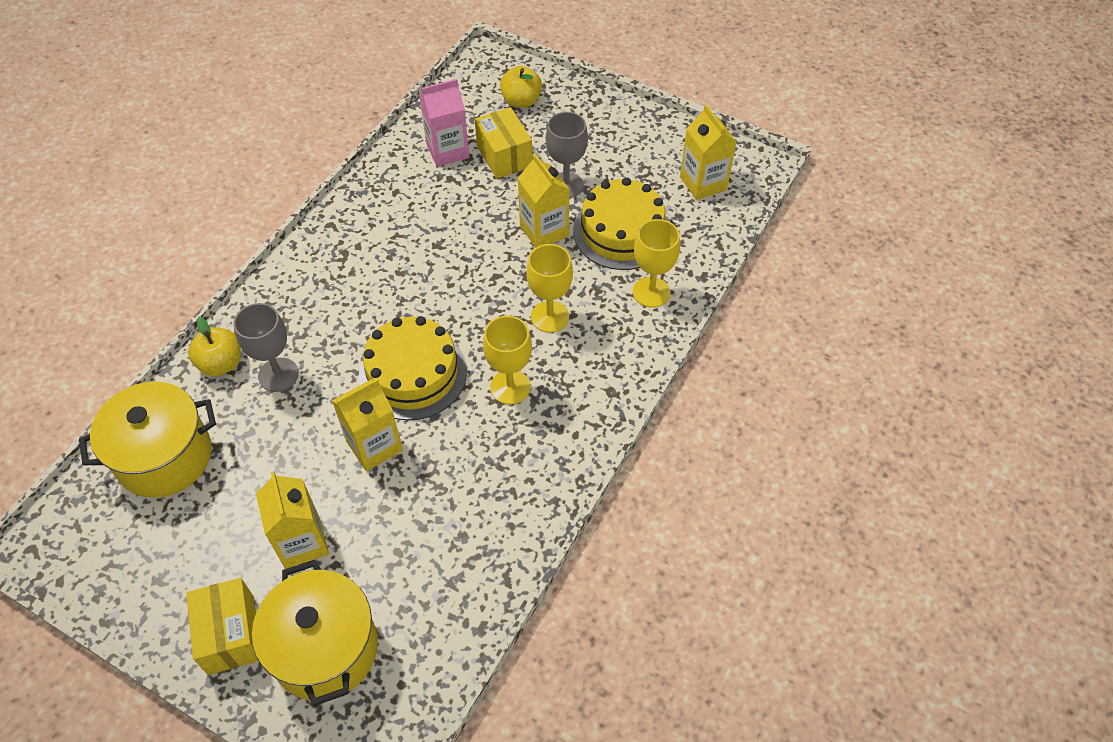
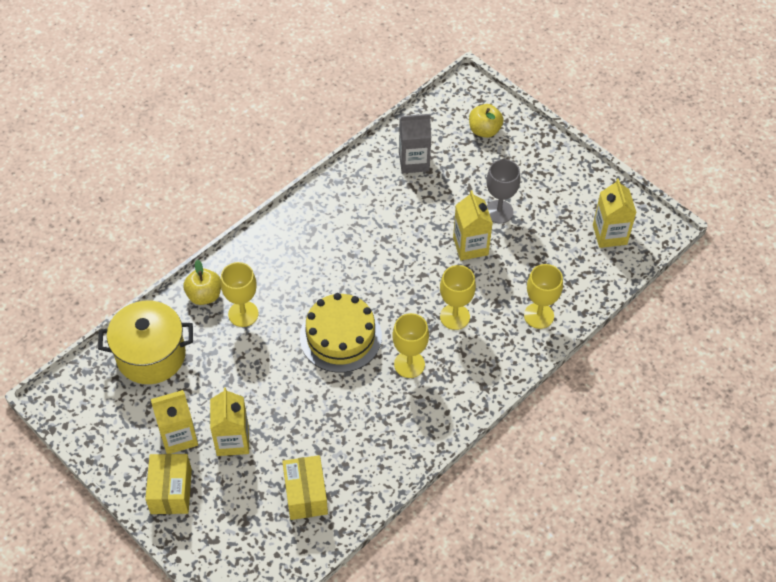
camera: 15 degrees right, 0 degrees up
(278, 375) = (243, 314): grey goblet -> yellow goblet
(325, 649) = (231, 517): yellow pot -> none
(374, 446) = (299, 384): yellow carton -> yellow carton (178, 436)
(447, 151) = (414, 161): pink carton -> grey carton
(504, 156) = (457, 176): yellow box -> yellow box (306, 495)
(621, 232) = (531, 261): yellow cake -> none

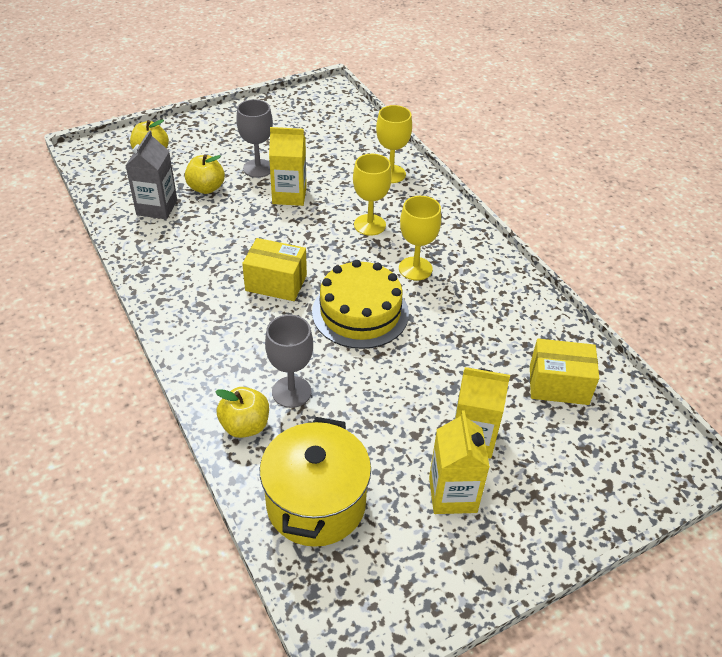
camera: 75 degrees left, 10 degrees down
(171, 491) = (533, 518): yellow box -> yellow box (276, 283)
(243, 314) = (291, 392): yellow goblet -> grey goblet
(454, 185) = (206, 188): none -> yellow apple
(609, 234) = (321, 115): yellow carton -> none

